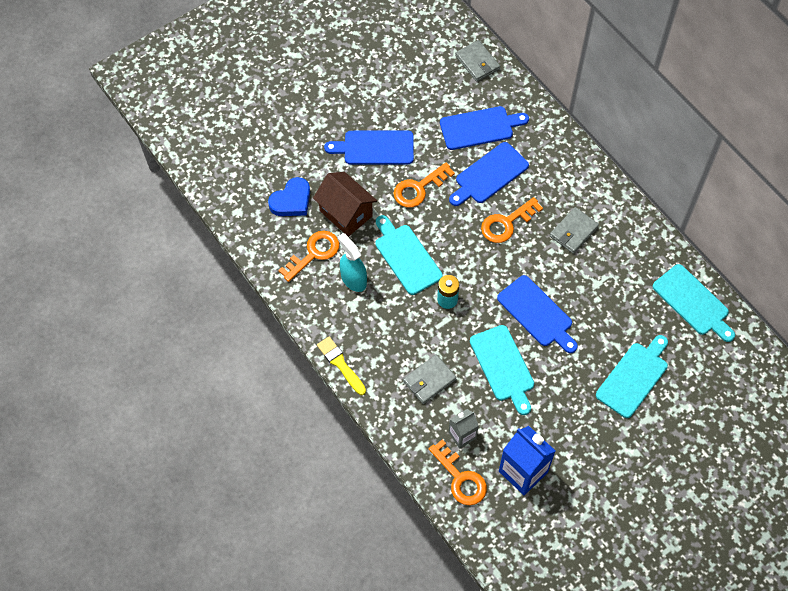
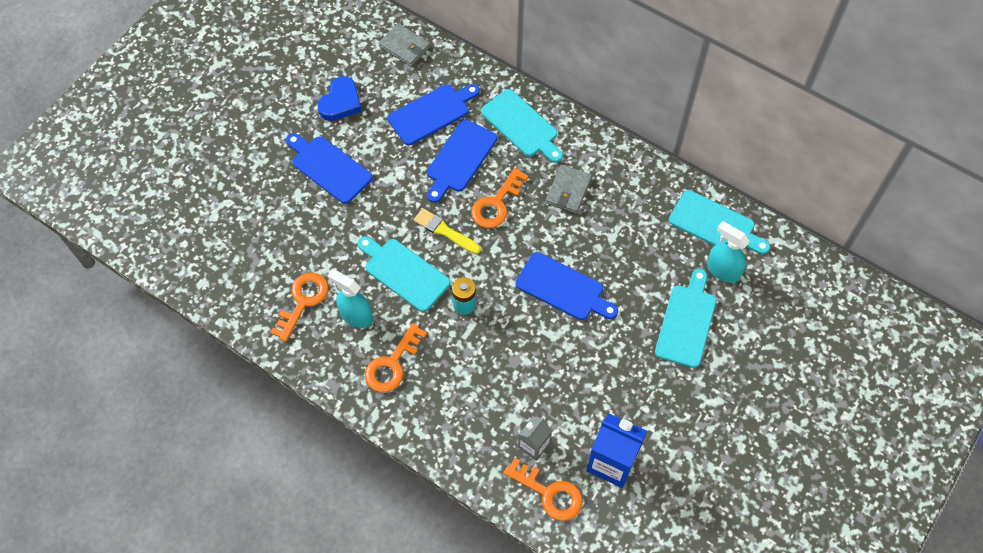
camera: 20 degrees left, 0 degrees up
(291, 201) = (258, 252): blue heart -> blue heart (340, 102)
(340, 364) = (375, 413): yellow brush -> yellow brush (444, 231)
(346, 213) = (322, 247): brown house -> none
(375, 148) = (329, 168): blue cutting board -> blue cutting board turned 60 degrees clockwise
(418, 188) = (391, 196): orange key -> orange key (392, 364)
(429, 380) = (477, 398): grey wallet -> none
(503, 366) = (549, 356): turquoise cutting board -> turquoise cutting board (521, 125)
(684, 343) = (722, 270): none -> turquoise spray bottle

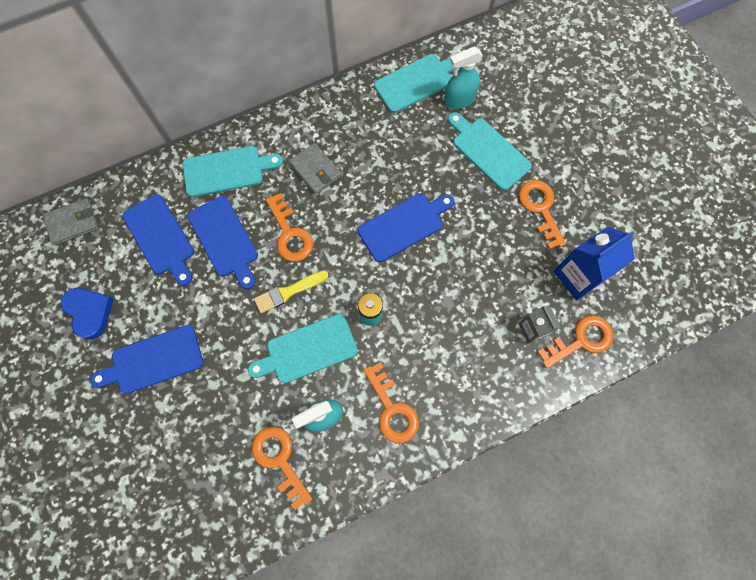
camera: 60 degrees left, 10 degrees up
(431, 113) = (160, 237): blue cutting board -> blue cutting board turned 150 degrees clockwise
(659, 396) = (540, 208): none -> orange key

